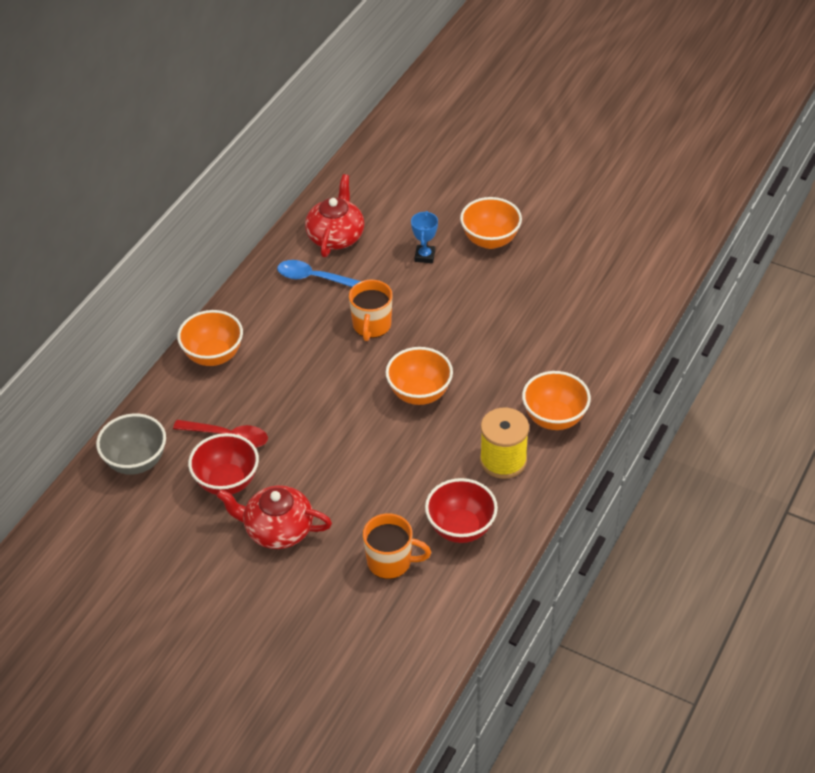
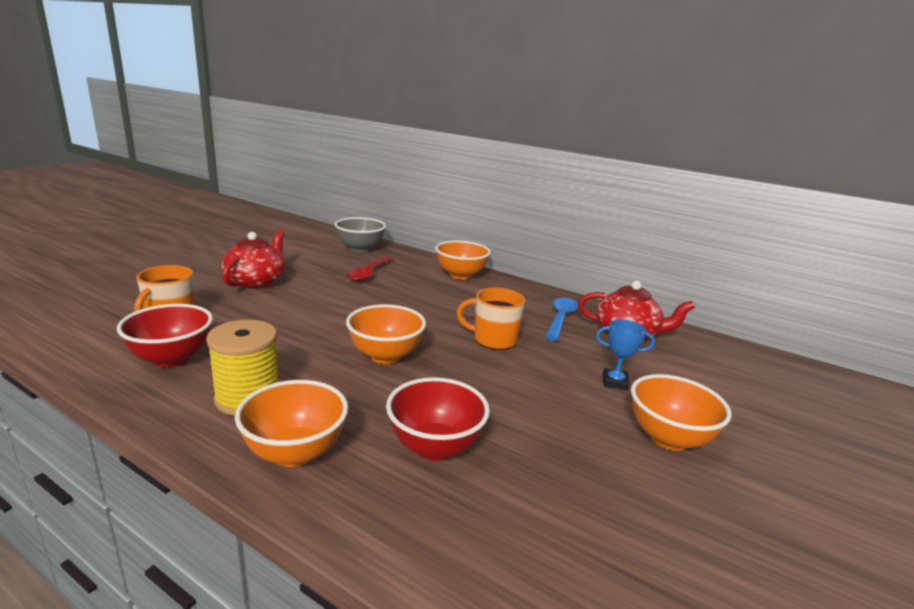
camera: 90 degrees right, 25 degrees down
(227, 482) = (321, 270): red bowl -> red bowl (435, 447)

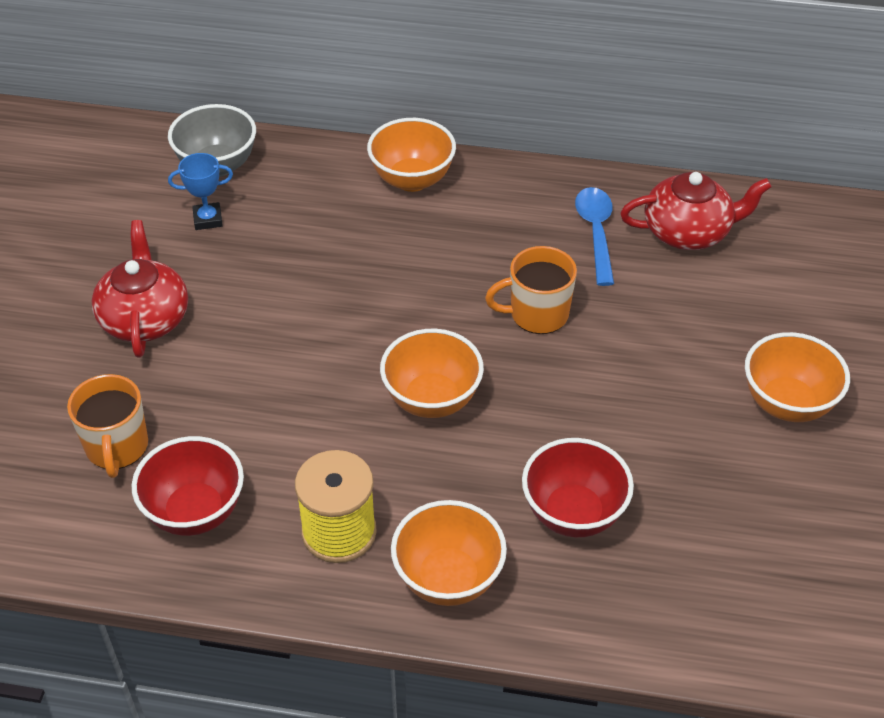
camera: 20 degrees left, 25 degrees up
(368, 274) = (282, 231): red spoon -> none
(615, 382) = (706, 335): blue trophy -> blue trophy (208, 219)

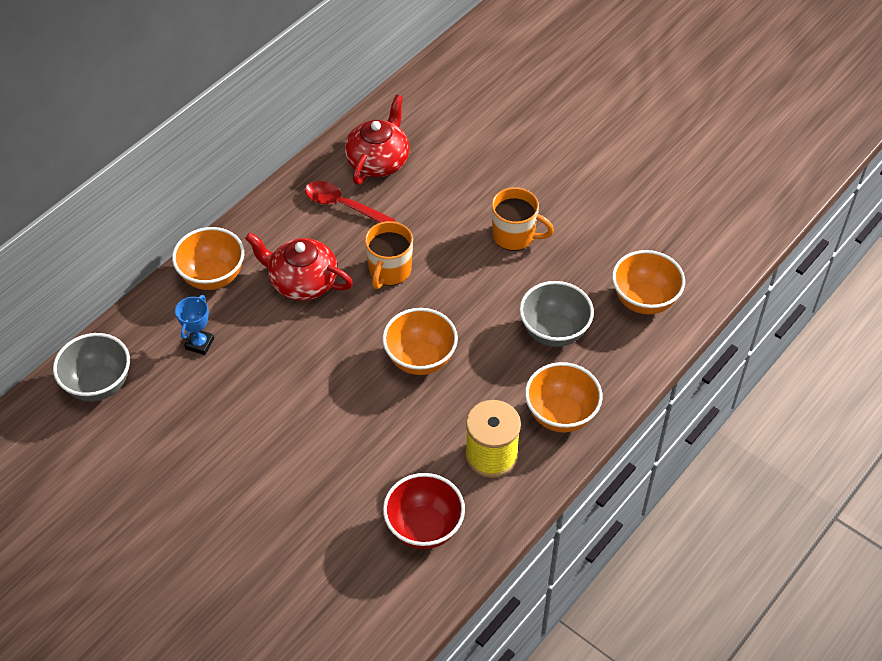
camera: 60 degrees left, 5 degrees up
(117, 448) = (337, 553): orange mug -> orange mug (515, 236)
(145, 318) = (226, 492): red teapot -> red teapot (302, 282)
(208, 219) = (153, 414): blue trophy -> blue trophy (199, 344)
(573, 513) = (554, 332): red bowl -> grey bowl
(596, 232) = (342, 205): blue spoon -> red spoon
(787, 404) = (543, 192): orange bowl -> orange bowl (644, 300)

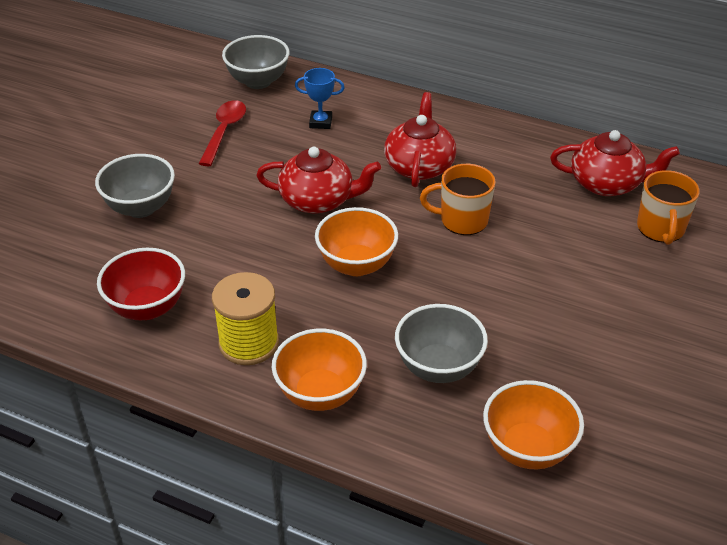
camera: 75 degrees right, 10 degrees down
(213, 277) = (399, 113): orange bowl -> none
(276, 519) = (141, 207): none -> grey bowl
(322, 370) = (318, 200): none -> red teapot
(342, 205) = (530, 171): red spoon -> red spoon (224, 131)
(515, 236) = (565, 308): orange mug -> orange mug (660, 229)

